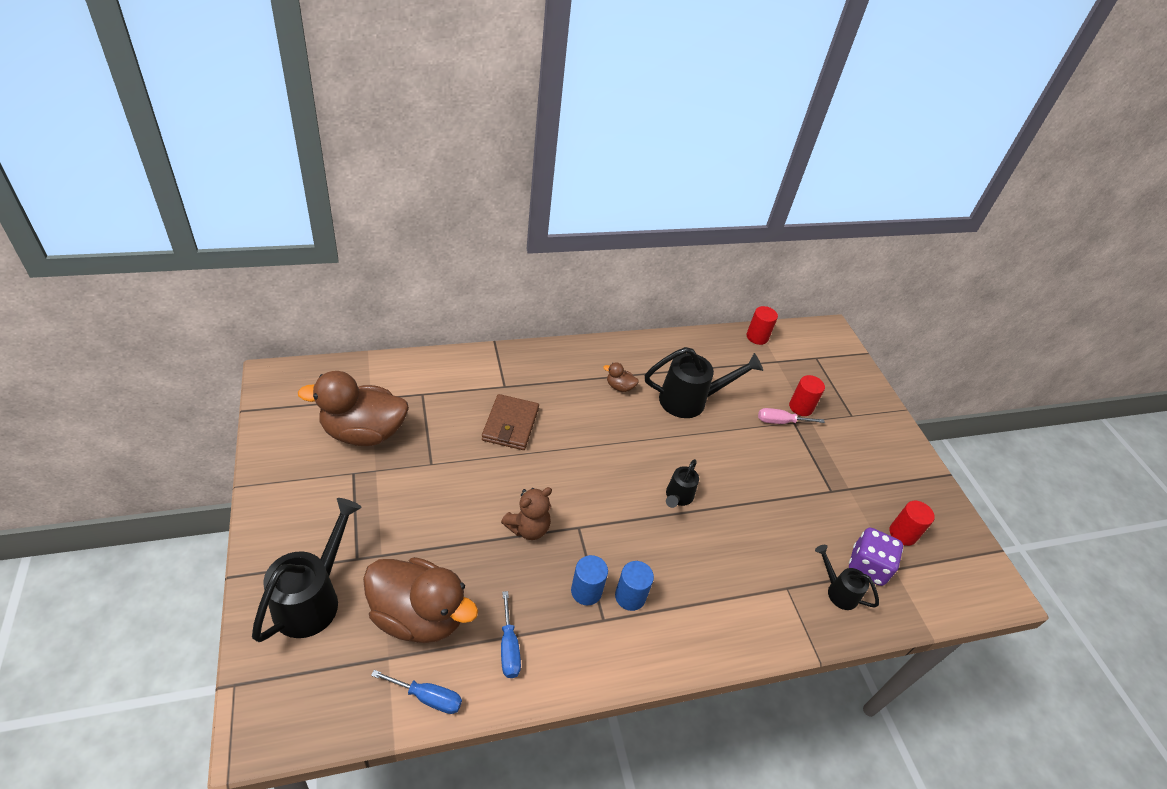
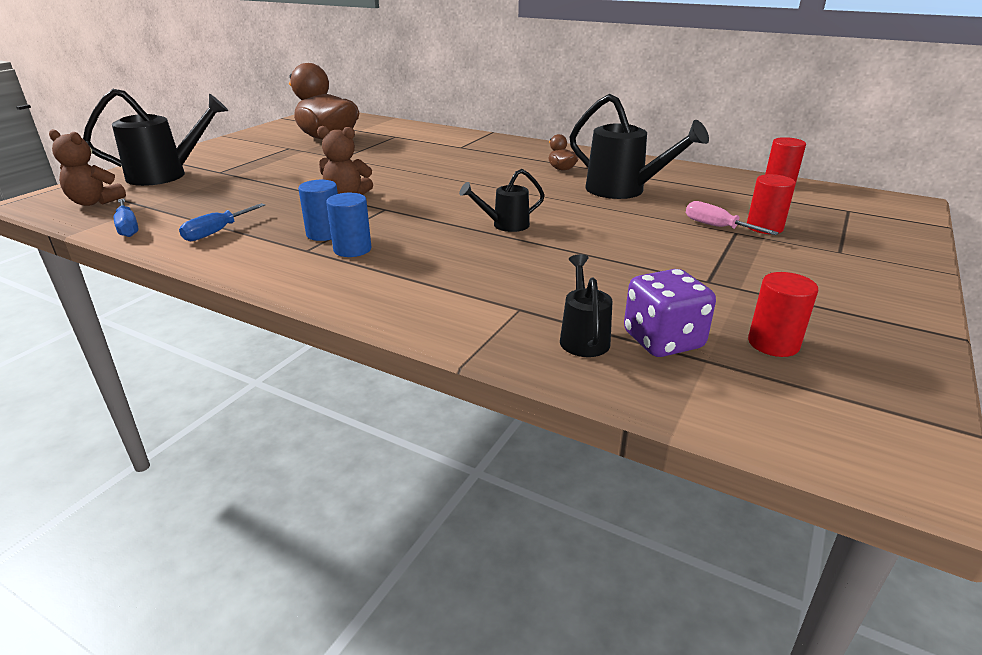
camera: 50 degrees right, 15 degrees down
(325, 689) = (95, 202): none -> brown teddy bear
(418, 616) = (199, 200): brown duck -> none
(510, 424) = (430, 159): brown wallet -> none

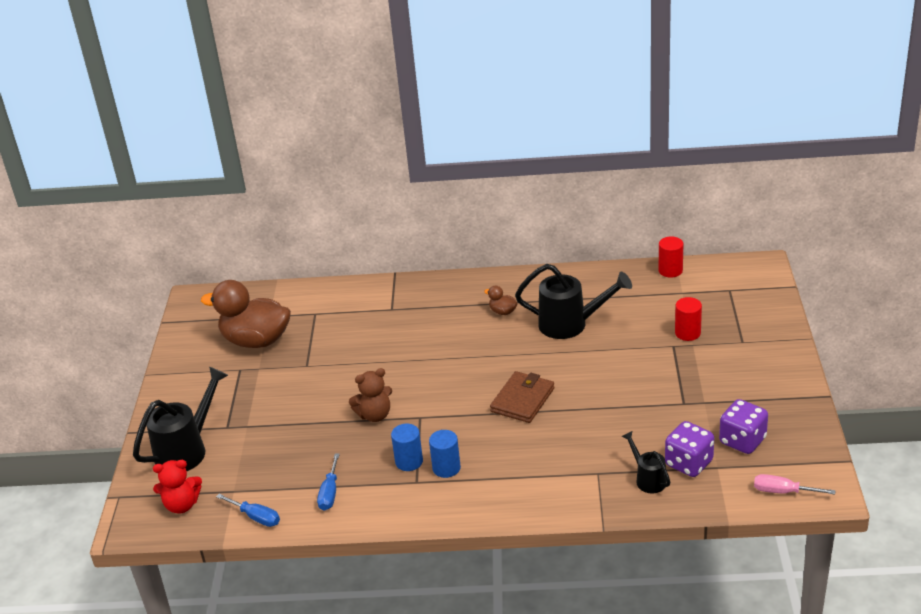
camera: 25 degrees left, 5 degrees up
(95, 202) = (182, 505): brown teddy bear -> red teddy bear
(505, 225) = (522, 400): black watering can -> brown wallet
(717, 227) = (659, 344): pink screwdriver -> pink screwdriver (783, 491)
(773, 343) = (742, 441): red cylinder -> purple dice

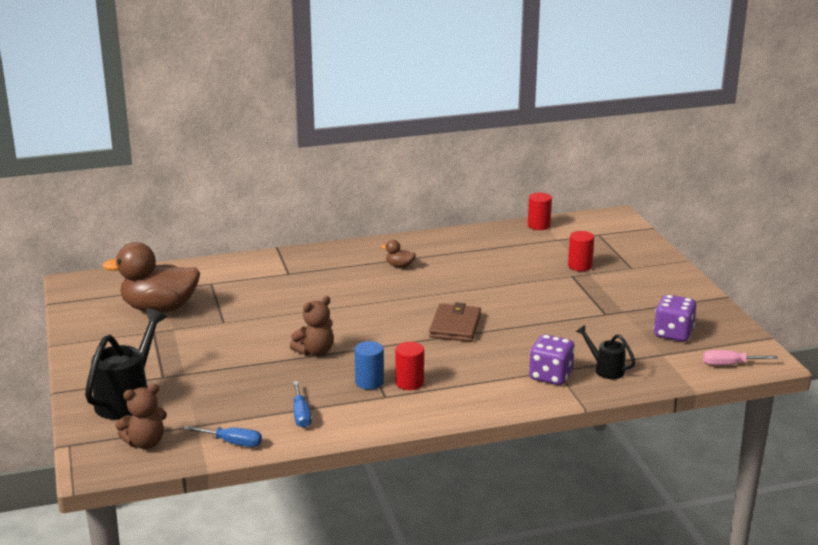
camera: 20 degrees left, 10 degrees down
(182, 505) = (145, 443): red teddy bear -> brown teddy bear
(446, 468) = (409, 383): blue cylinder -> red cylinder
(570, 324) = (469, 269): black watering can -> none
(689, 463) = (635, 354): purple dice -> purple dice (550, 376)

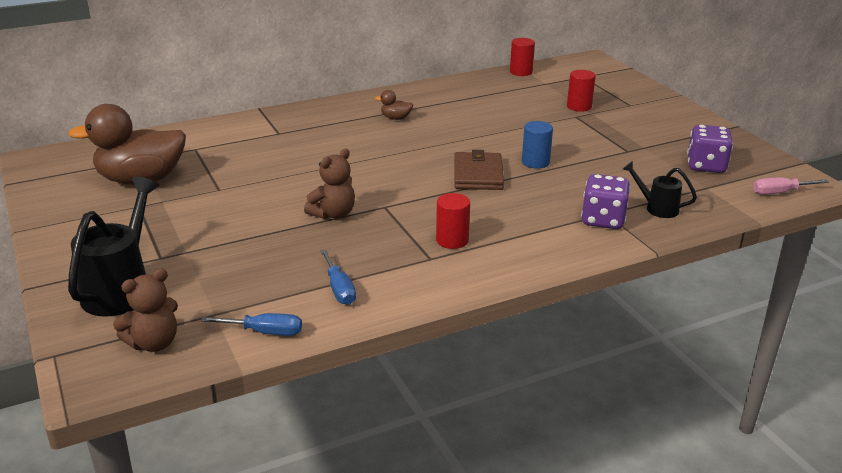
camera: 10 degrees left, 5 degrees up
(369, 382) = (406, 243): blue cylinder -> blue cylinder (535, 162)

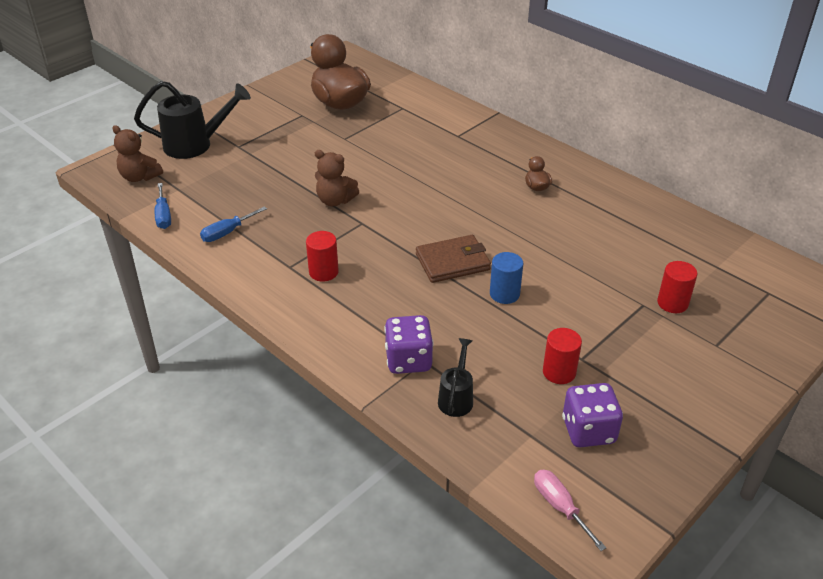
camera: 70 degrees right, 10 degrees up
(521, 72) = (732, 242): red cylinder -> red cylinder (559, 372)

